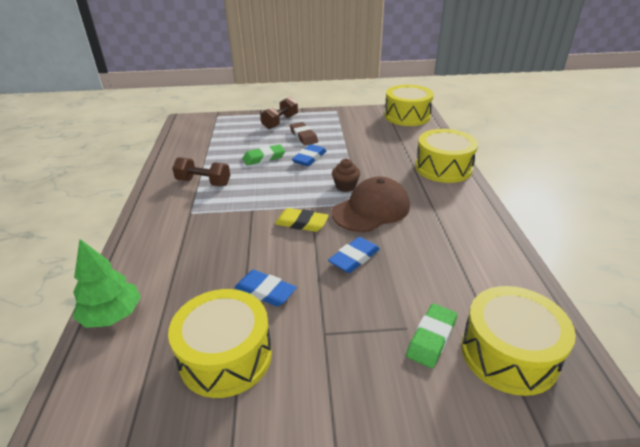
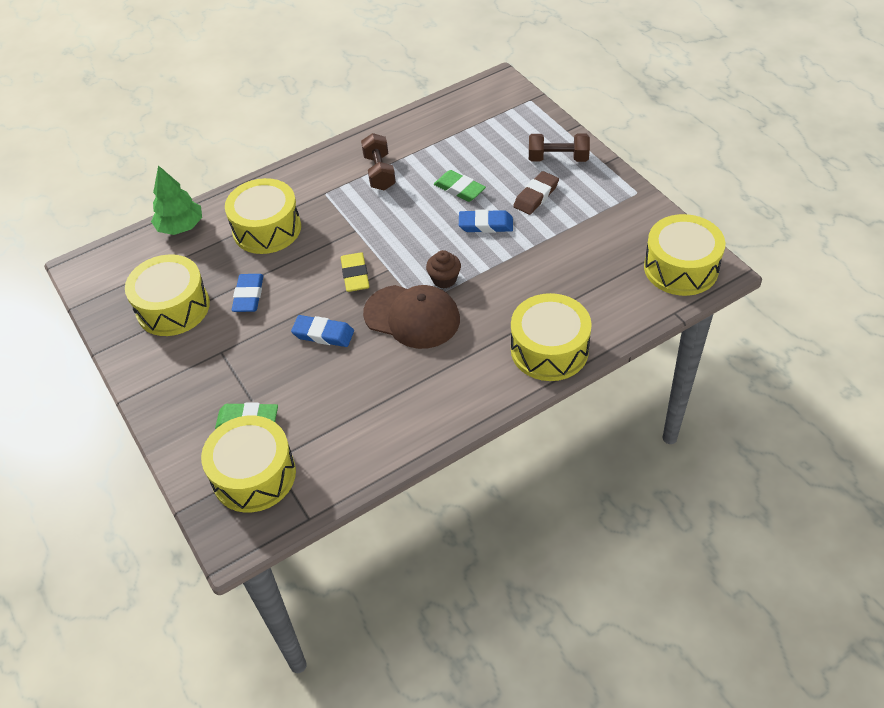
camera: 65 degrees right, 15 degrees up
(192, 255) = (267, 229): none -> yellow drum

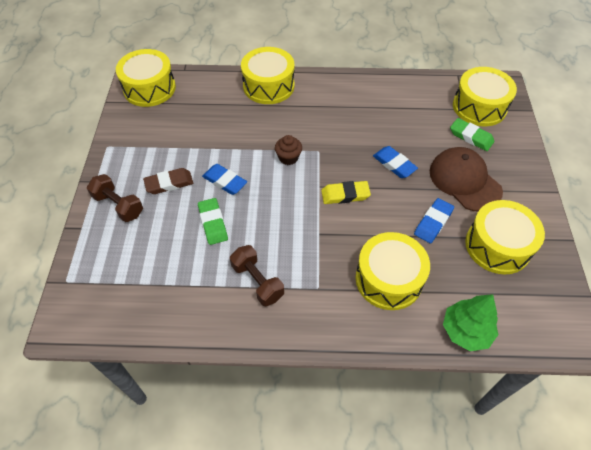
camera: 150 degrees left, 5 degrees up
(355, 275) = (345, 195): yellow eraser -> yellow eraser turned 60 degrees clockwise
(379, 172) = (257, 281): brown dumbbell -> brown dumbbell turned 60 degrees counterclockwise
(412, 317) = (329, 145): brown cap -> brown cap (464, 181)

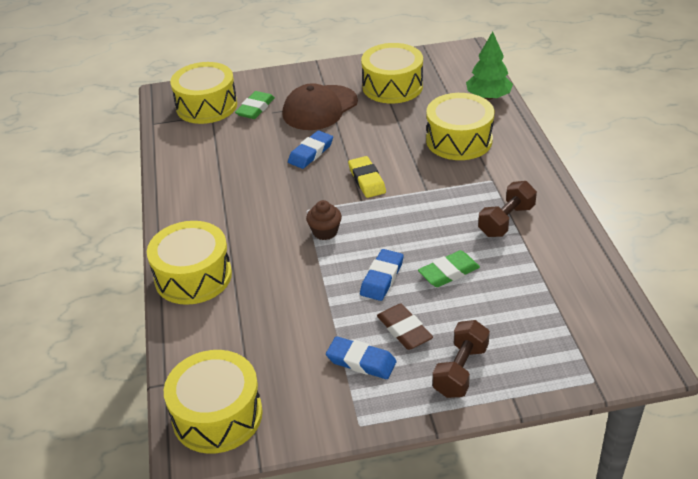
camera: 100 degrees left, 15 degrees down
(433, 222) = (381, 122): blue eraser -> blue eraser (361, 361)

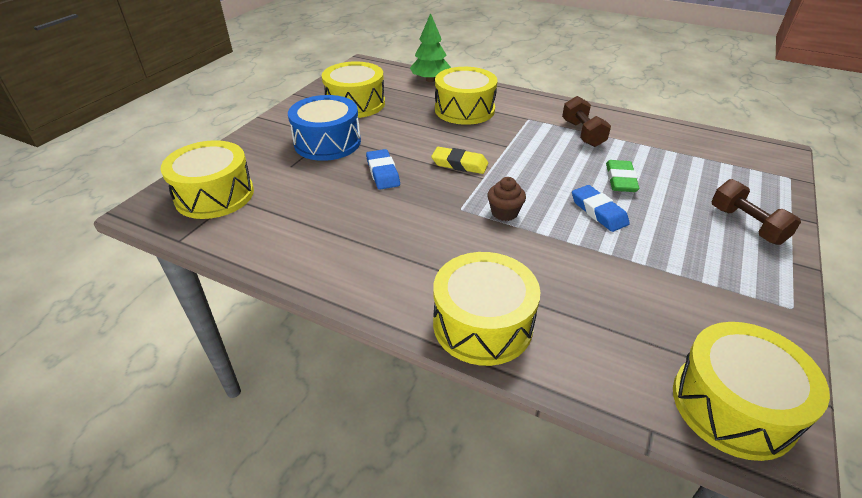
camera: 55 degrees left, 0 degrees up
(255, 108) = (269, 171): green eraser -> none
(320, 108) = (327, 142): brown cap -> blue drum
(361, 361) = (703, 269): blue eraser -> none
(404, 330) = (677, 230): brown eraser -> none

